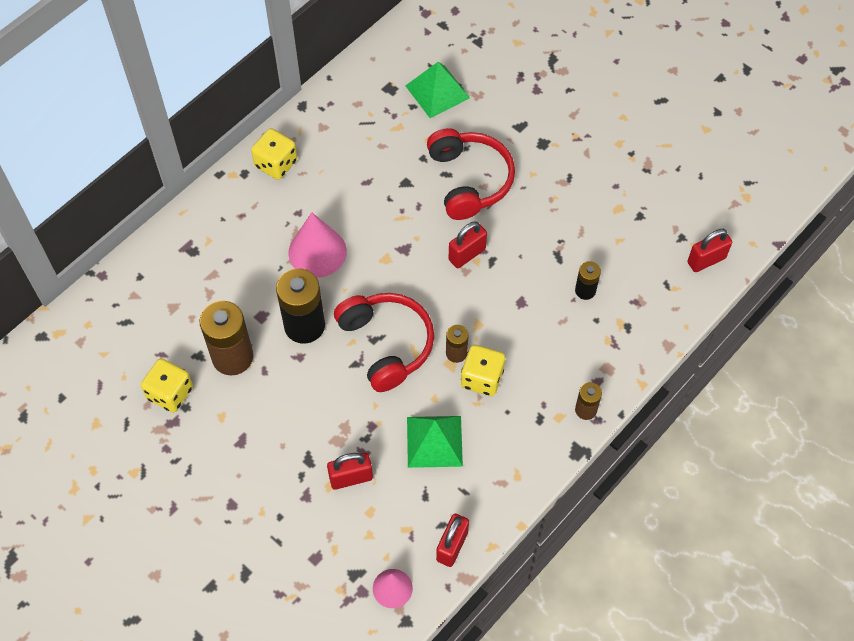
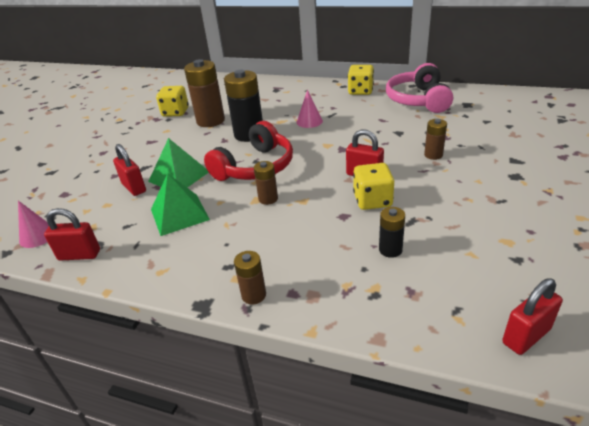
camera: 70 degrees right, 25 degrees down
(317, 252) = (309, 121): pink cone -> pink cone, size x0.61
(345, 123) = (418, 100): none -> pink headphones
(437, 92) = (491, 119): green pyramid -> green pyramid (179, 176)
(469, 180) = (433, 155): red headphones -> brown battery
(482, 378) = (252, 219): yellow dice -> yellow dice (372, 200)
(706, 260) = (526, 336): red padlock -> red padlock turned 75 degrees counterclockwise

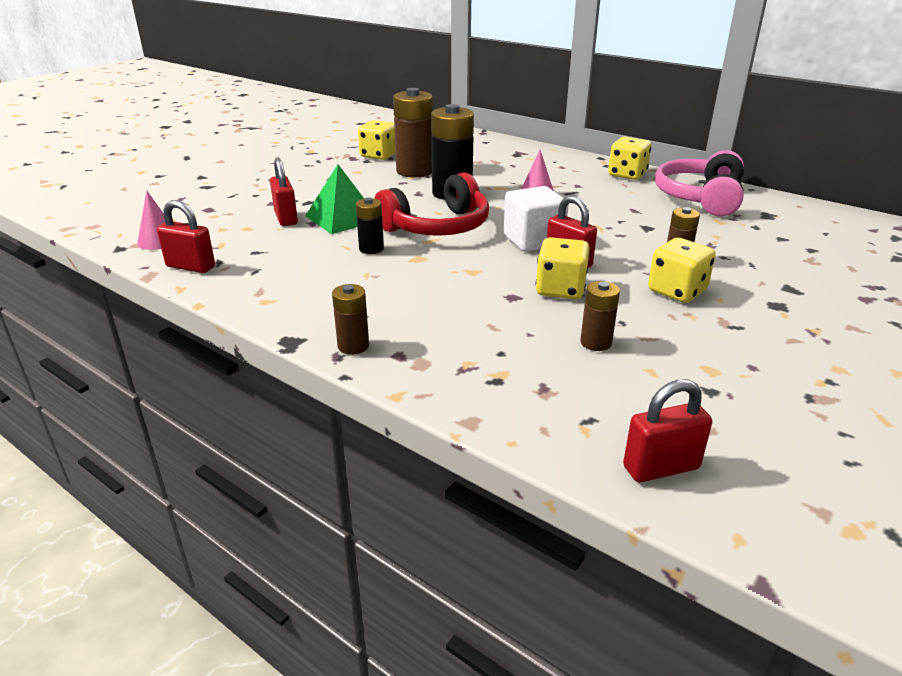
camera: 15 degrees right, 5 degrees down
(179, 214) = (320, 253): green pyramid -> none
(268, 199) = (431, 260): brown battery -> brown battery (596, 343)
(330, 162) = (533, 240): none -> white cube
(390, 250) = (547, 342): black battery -> black battery (371, 249)
(448, 181) = (677, 291): none -> yellow dice

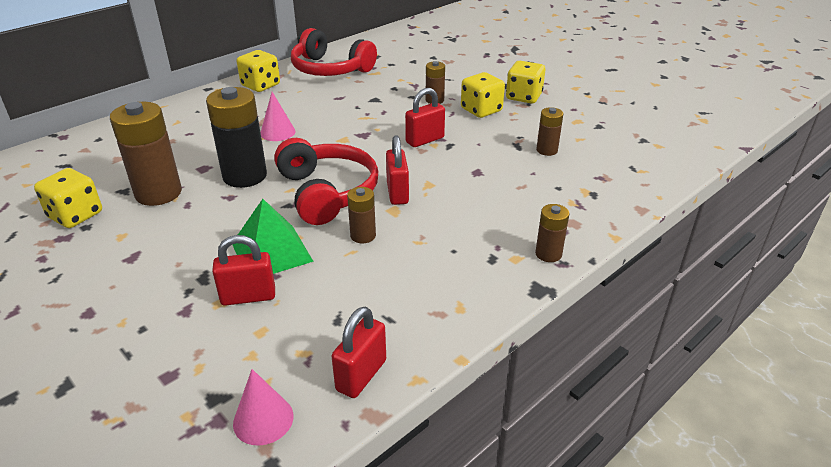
camera: 80 degrees left, 5 degrees up
(371, 249) = (363, 236): black battery -> brown battery
(533, 240) = (379, 149): white cube -> none
(560, 289) = (470, 150): yellow dice -> yellow dice (523, 97)
(661, 468) = (672, 154): red padlock -> red padlock (397, 193)
(700, 198) = (330, 69): pink headphones -> red headphones

